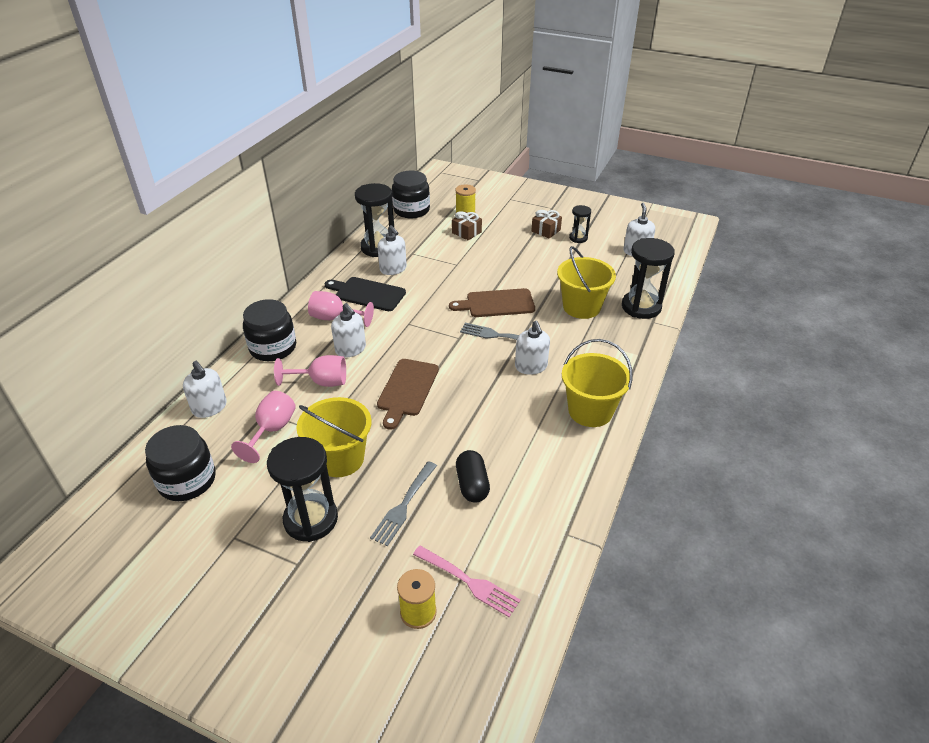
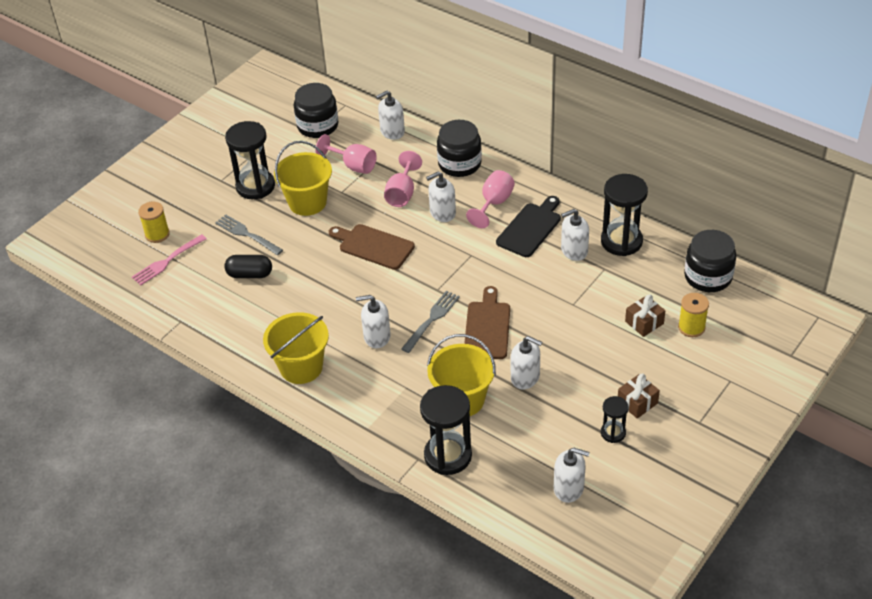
camera: 105 degrees right, 5 degrees up
(543, 279) = (525, 377): none -> white soap dispenser

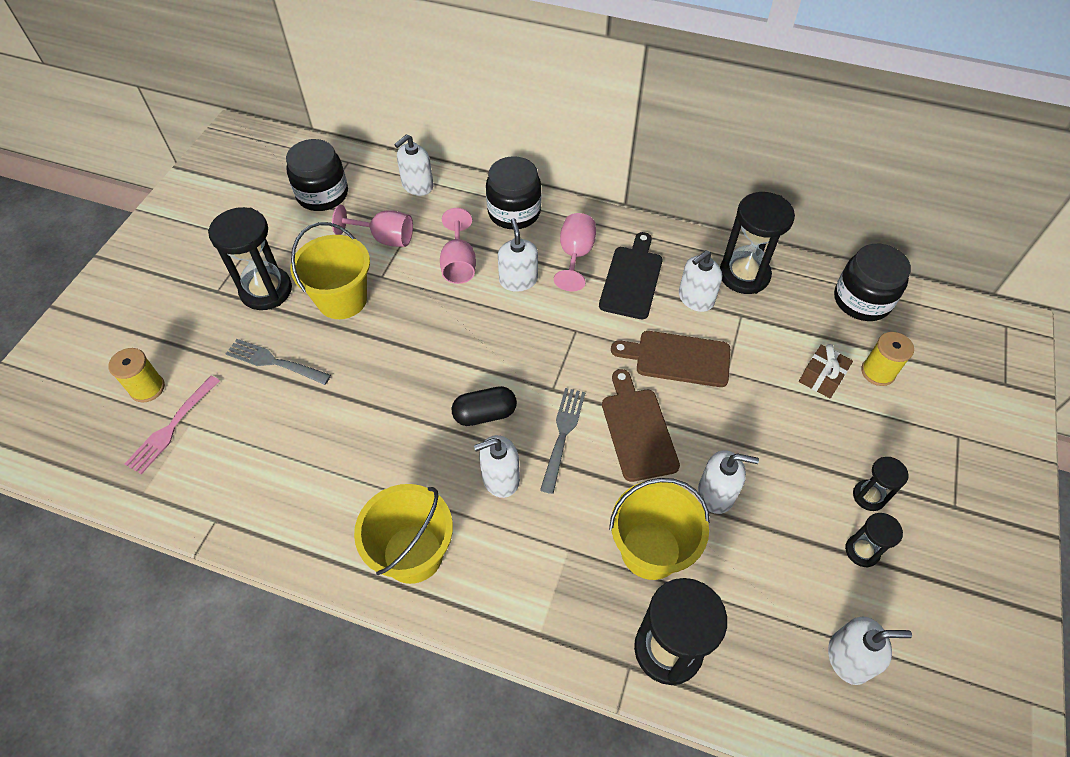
camera: 20 degrees left, 10 degrees up
(250, 274) = (296, 421): black capsule -> black capsule (485, 414)
(373, 246) = (448, 344): brown cutting board -> brown cutting board (678, 358)
(442, 213) = (518, 280): white soap dispenser -> white soap dispenser turned 120 degrees clockwise
(637, 402) = (869, 496): brown gift -> black hourglass

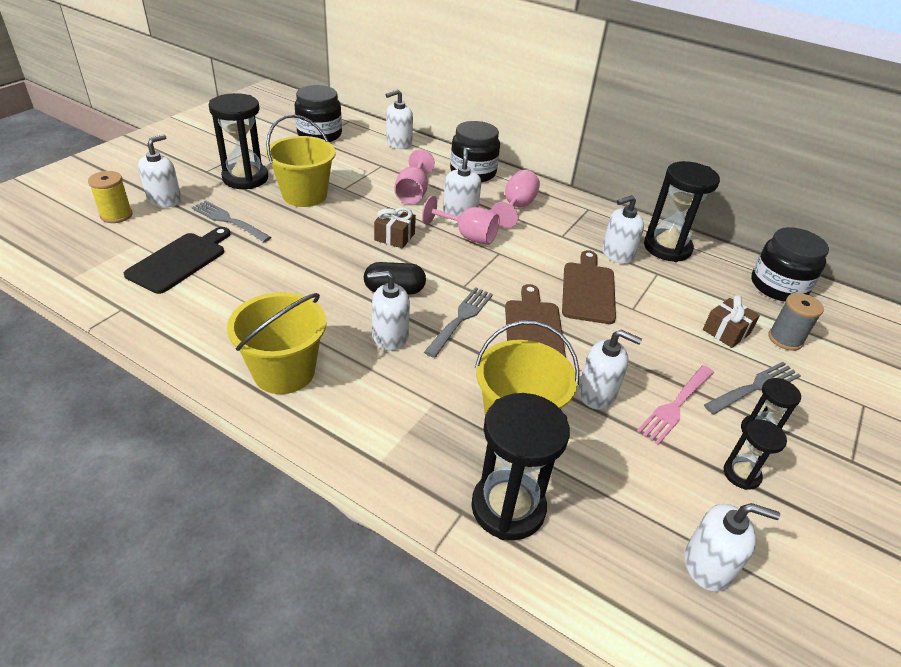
camera: 10 degrees right, 15 degrees down
(172, 426) = (122, 242): pink fork -> pink fork (676, 405)
(190, 349) = (165, 200): none -> white soap dispenser
(384, 238) = (357, 167): pink goblet -> pink goblet (467, 236)
(460, 337) = (394, 237): none -> brown gift
(631, 279) = (561, 231): black cutting board -> black cutting board (179, 260)
(678, 358) = (588, 290): brown cutting board -> brown cutting board turned 75 degrees clockwise
(858, 444) = (754, 388): none -> grey fork
(878, 372) = (785, 339): yellow spool -> grey spool

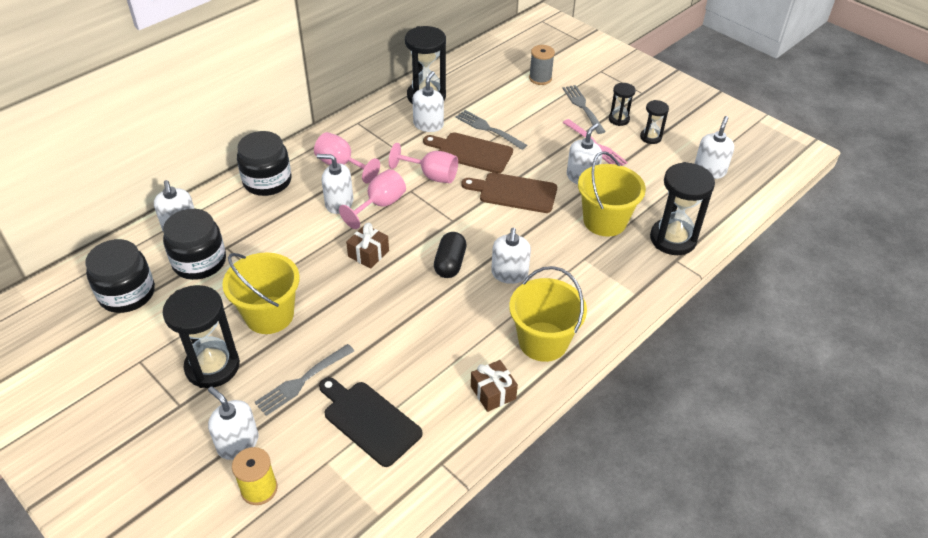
camera: 75 degrees left, 5 degrees up
(413, 193) = (293, 230): pink goblet -> pink goblet (431, 175)
(460, 319) = (495, 230): grey fork -> grey fork (489, 129)
(617, 254) = (428, 125): white soap dispenser -> white soap dispenser turned 150 degrees counterclockwise
(726, 332) = (529, 101): brown gift -> brown gift (493, 392)
(778, 286) = (484, 60): black jar -> black jar (199, 262)

